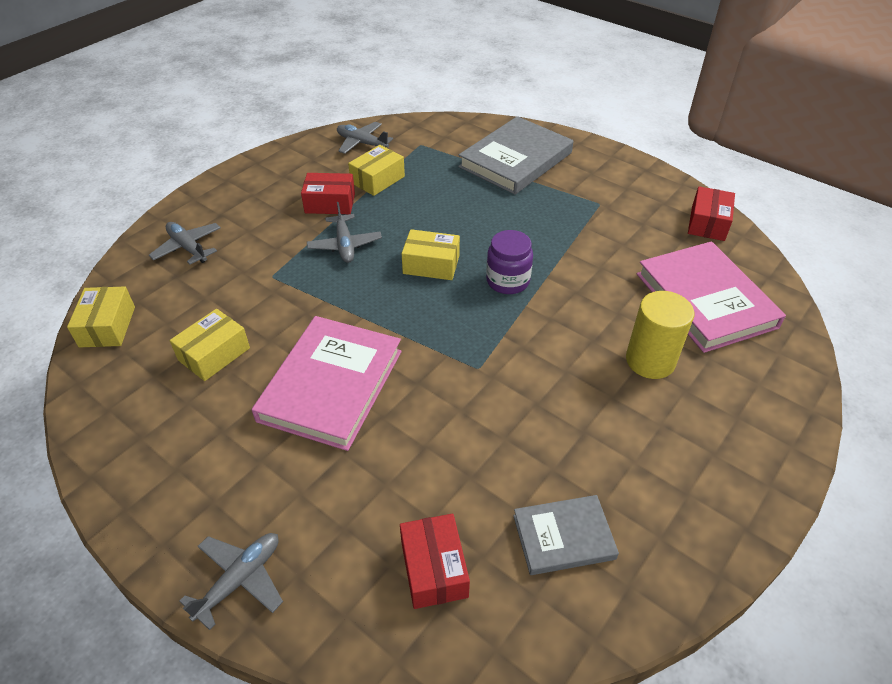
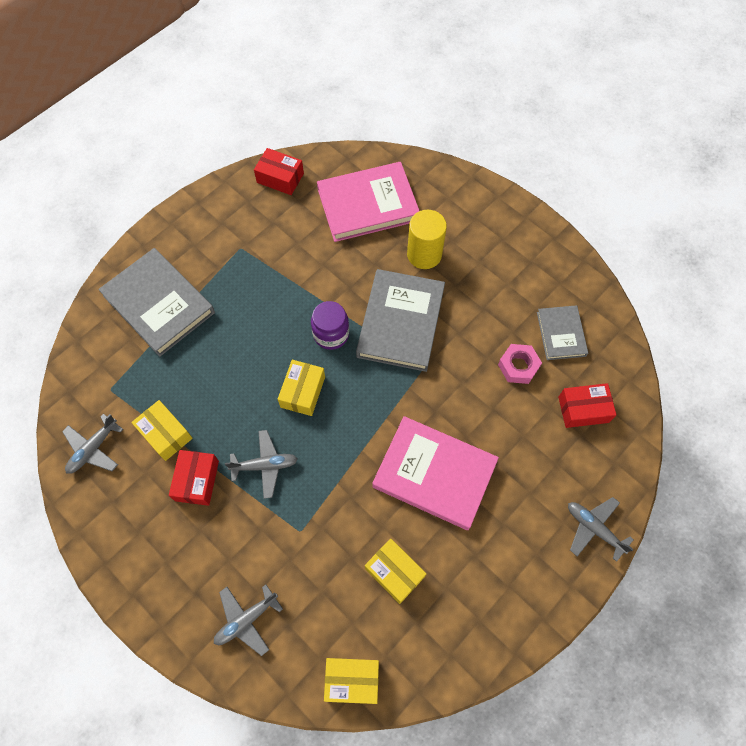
camera: 85 degrees left, 20 degrees up
(496, 477) = (518, 366): none -> pink nut
(538, 342) = (400, 322): none -> grey book

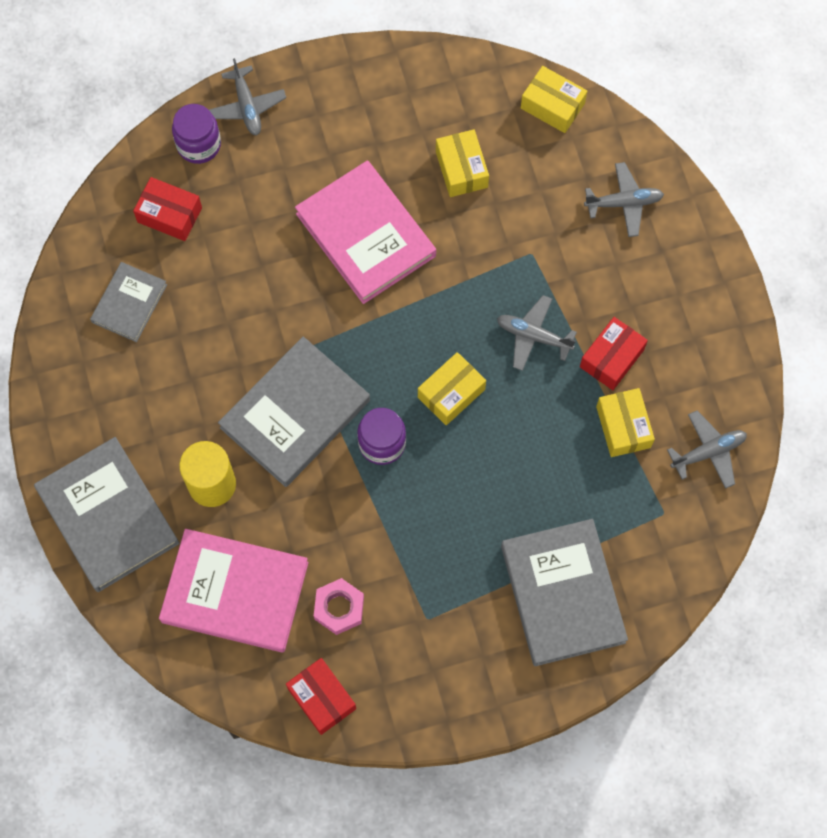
camera: 150 degrees left, 5 degrees up
(473, 206) = (108, 516): none -> grey book
(518, 366) = (202, 294): pink nut -> pink nut (339, 608)
(604, 475) = (199, 145): none -> purple jar

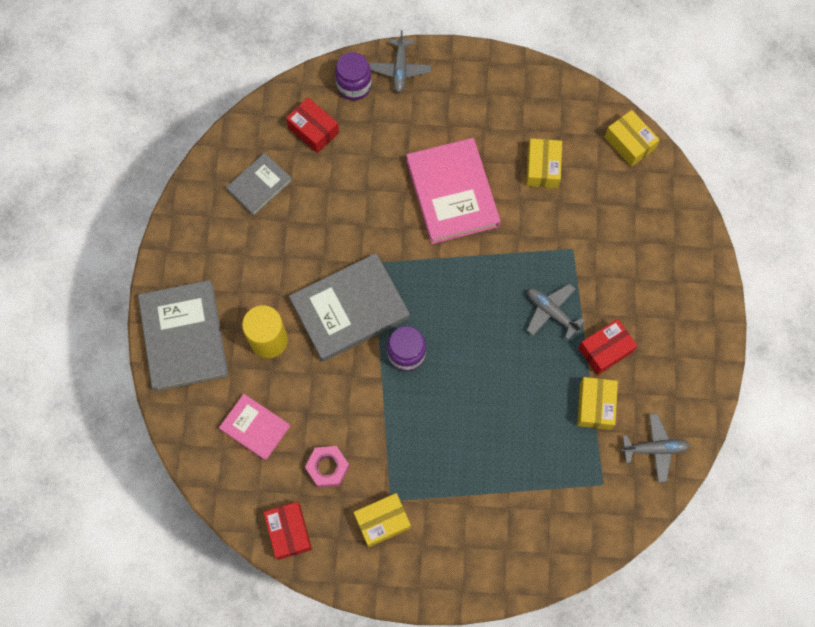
camera: 20 degrees right, 0 degrees up
(235, 592) = (255, 427): pink book -> pink book, size x0.56
(451, 393) = (472, 334): yellow box -> yellow box (382, 521)
(562, 594) = (501, 518): grey book -> none
(624, 203) = (657, 234): grey plane -> none

